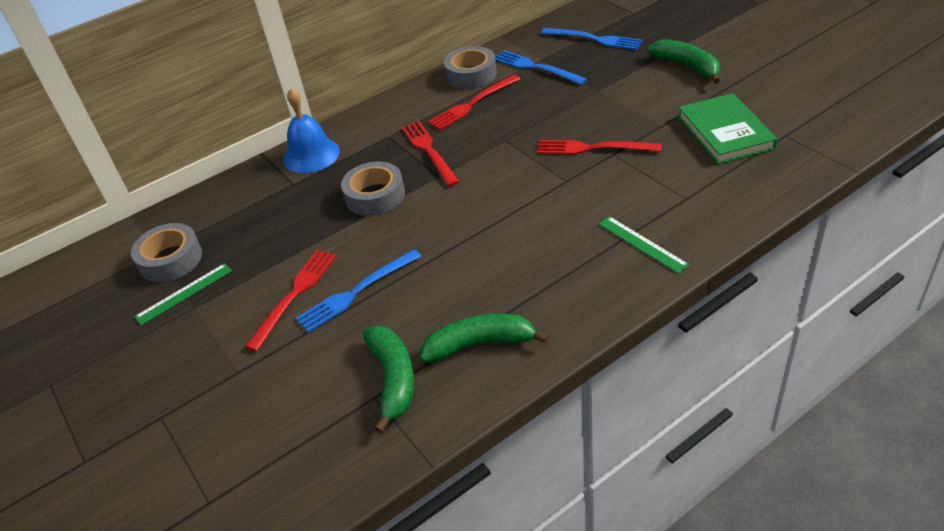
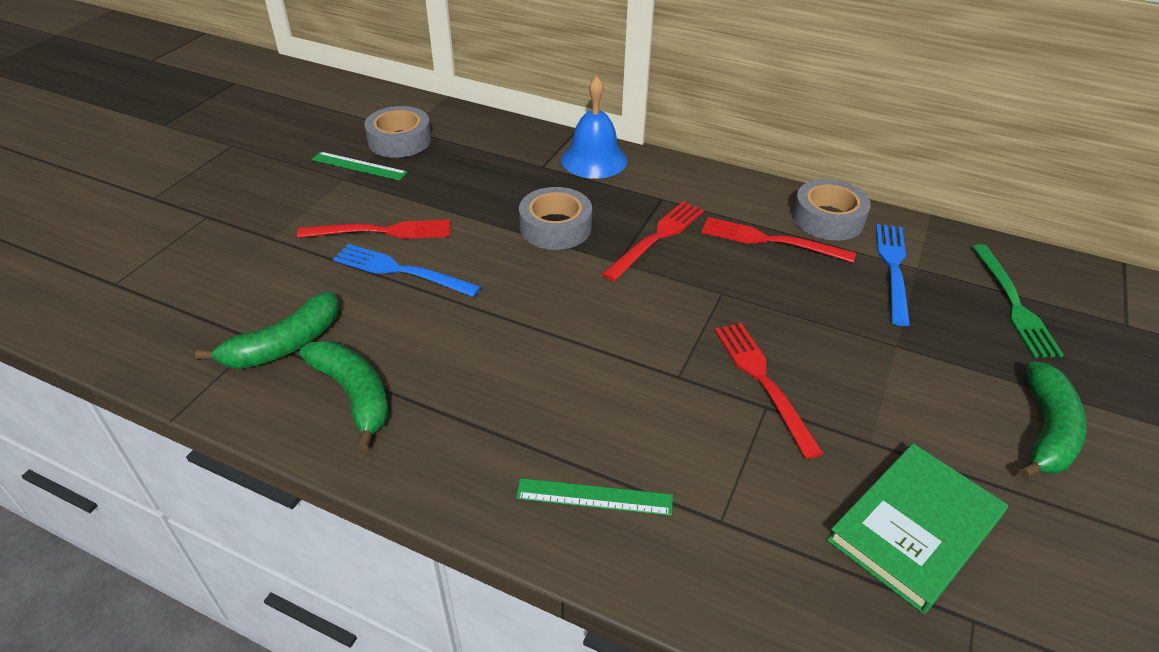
camera: 55 degrees right, 0 degrees up
(594, 39) = (1014, 304): blue fork -> green fork
(642, 244) = (594, 497): green ruler -> green ruler turned 75 degrees clockwise

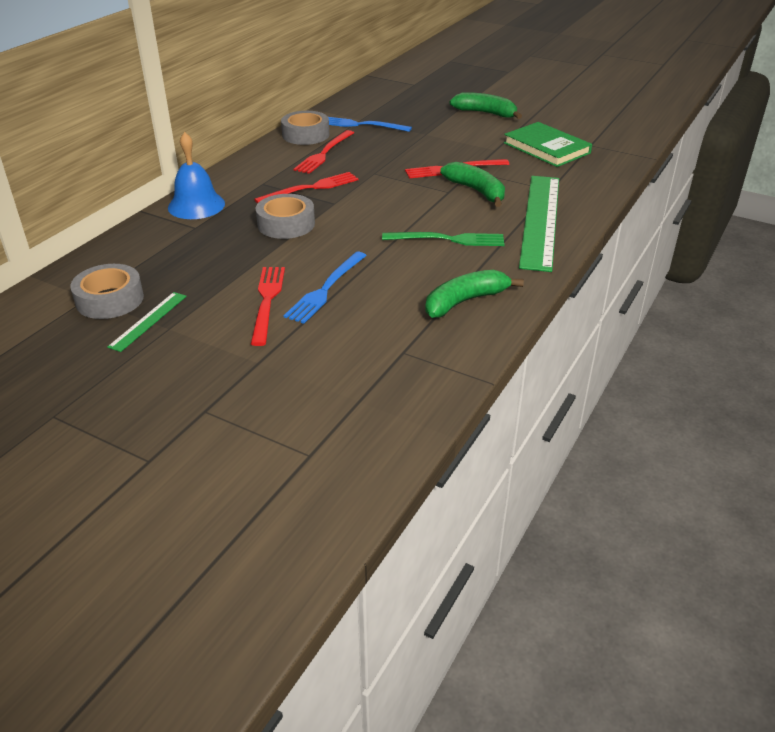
camera: 85 degrees left, 5 degrees down
(284, 345) = (410, 337): green banana -> green banana (476, 191)
(594, 497) = (540, 220): green ruler -> green ruler, size x2.20
(657, 238) = (311, 188): red fork -> red fork turned 105 degrees clockwise
(1014, 304) = (396, 103): green fork -> green fork (448, 239)

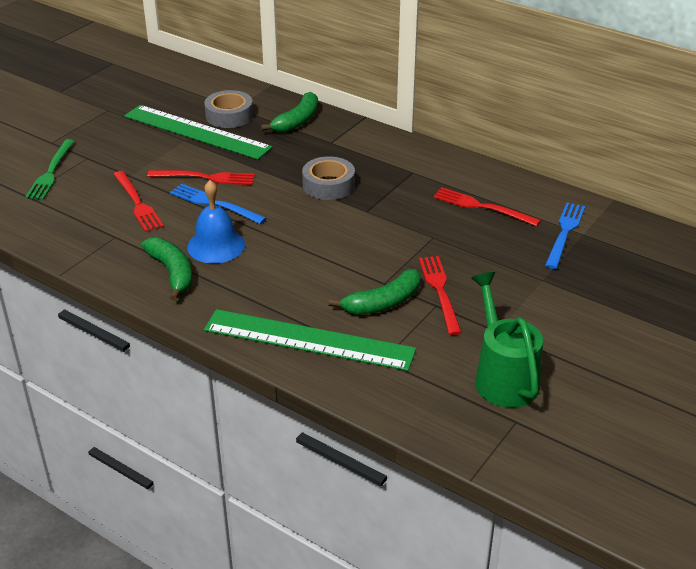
camera: 95 degrees right, 0 degrees up
(148, 321) = (196, 132): green ruler -> green ruler, size x2.20
(196, 205) = (371, 141): blue bell -> blue bell (216, 245)
(305, 135) = (532, 196): grey tape -> none
(311, 188) = (399, 198): red fork -> red fork (137, 203)
(448, 239) = (281, 273): green fork -> green fork (51, 172)
(486, 113) = (619, 337): green banana -> green banana (297, 121)
(546, 148) = (502, 376): green book -> green watering can

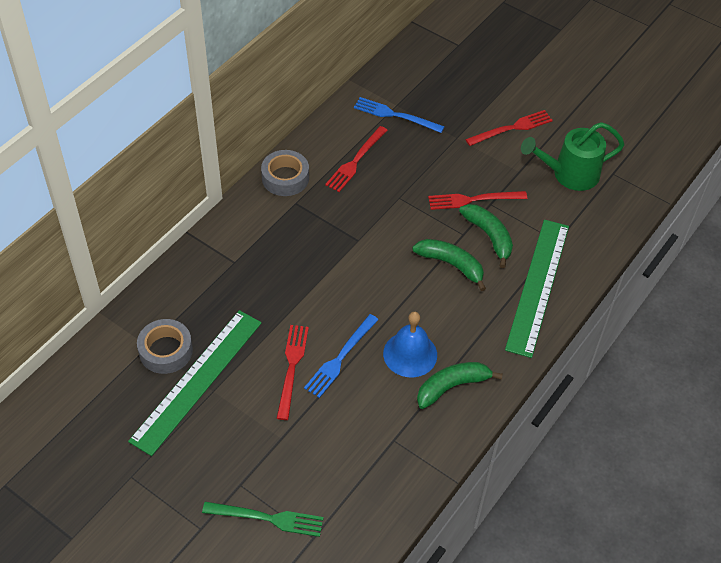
camera: 90 degrees left, 15 degrees up
(137, 203) = (336, 425): red fork -> red fork (512, 128)
(297, 121) = (188, 289): green banana -> green banana (451, 265)
(328, 185) = (313, 266): grey tape -> grey tape (285, 178)

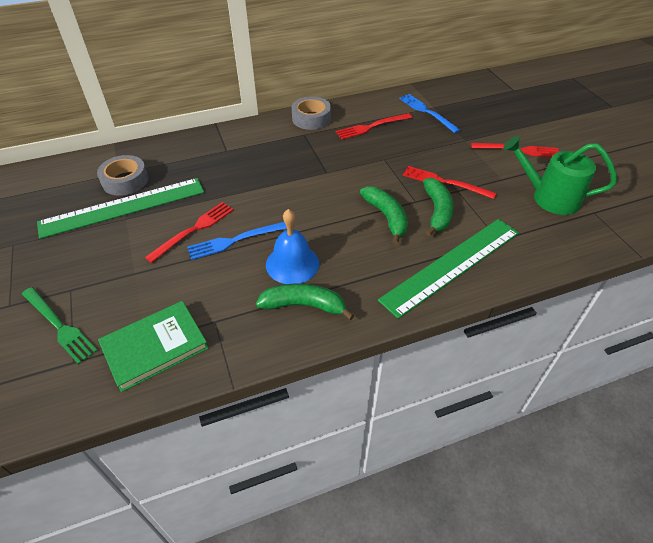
camera: 35 degrees right, 5 degrees down
(366, 487) = (155, 347): none -> green book

